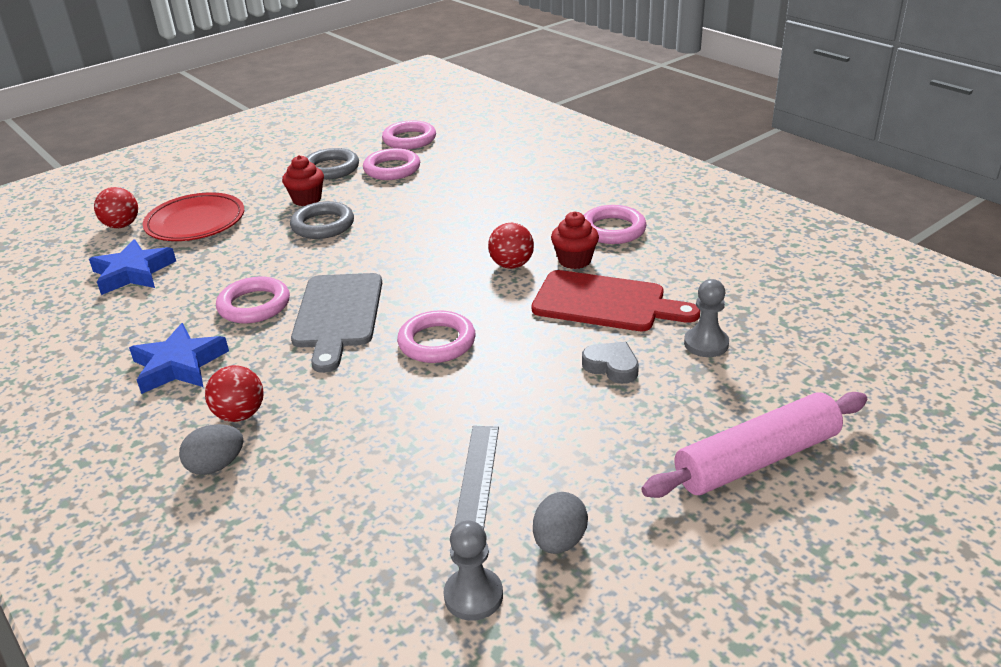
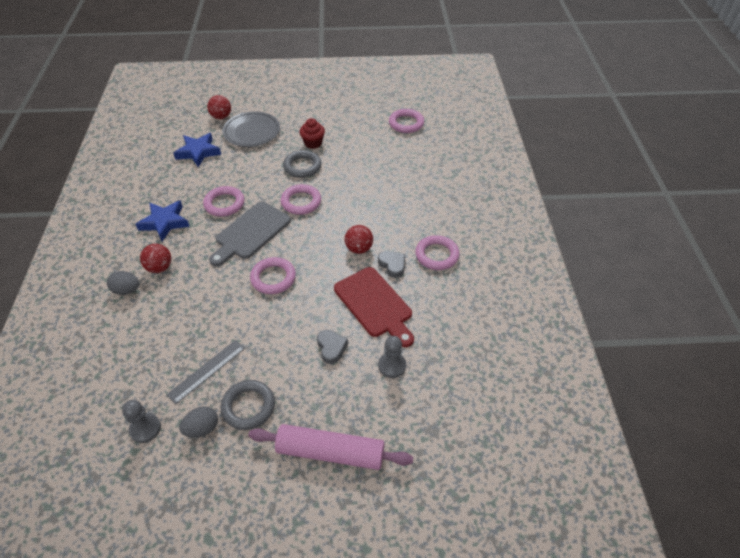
camera: 35 degrees right, 15 degrees up
(195, 222) = (252, 132): red plate -> grey plate
(331, 168) = (346, 126): grey ring -> grey ring (248, 406)
(392, 169) = (374, 142): pink ring -> pink ring (301, 202)
(574, 260) = (392, 265): red cupcake -> grey heart

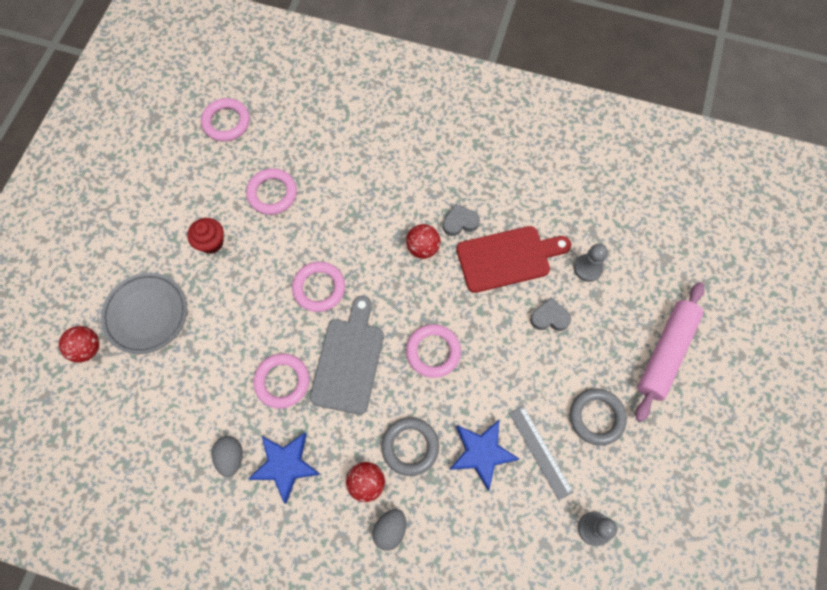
camera: 70 degrees left, 20 degrees up
(198, 152) = (156, 396): blue star -> blue star (482, 453)
(202, 428) = (609, 469): grey egg -> grey egg (231, 457)
(250, 232) = (349, 360): grey cutting board -> grey cutting board turned 135 degrees counterclockwise
(302, 166) = (252, 268): grey ring -> grey ring (410, 447)
(437, 255) = (462, 175): pink ring -> pink ring (272, 193)

